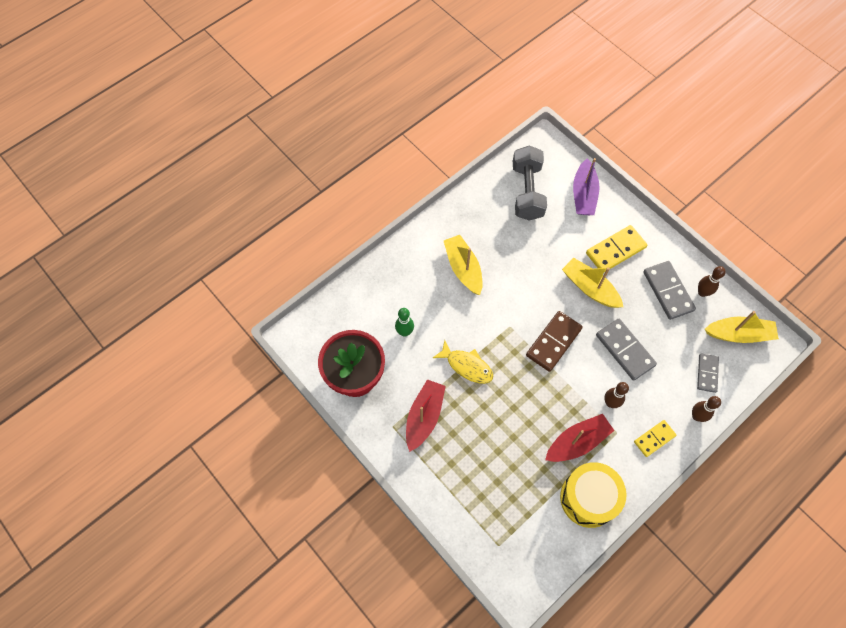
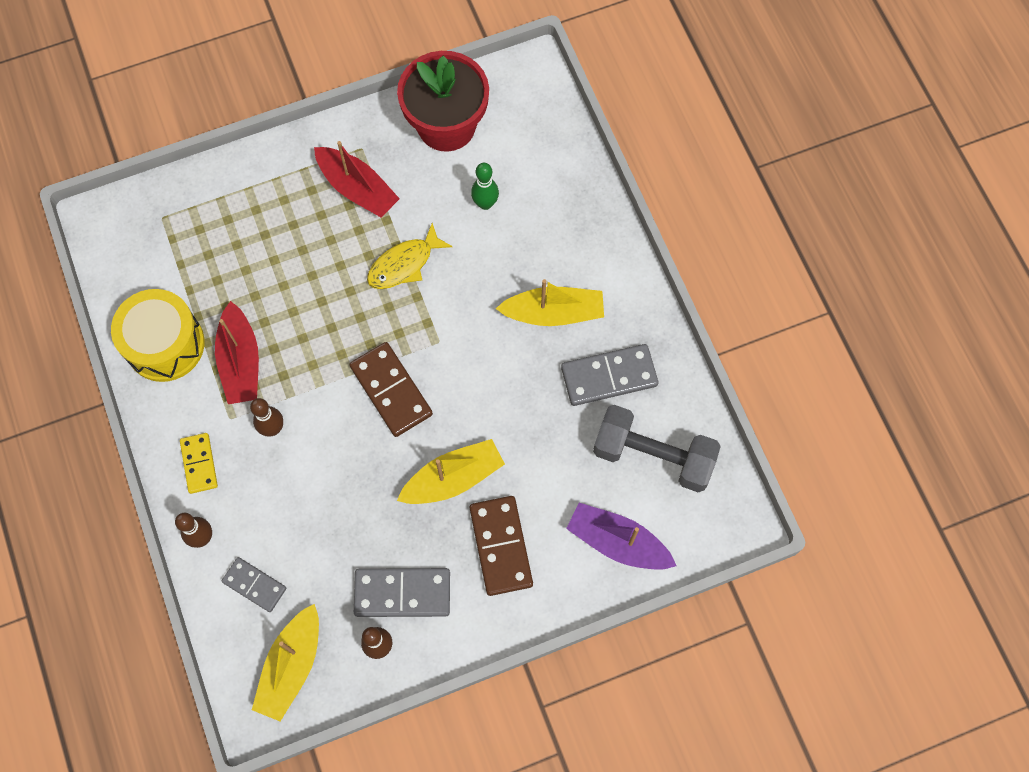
camera: 110 degrees right, 5 degrees up
(615, 250) = (501, 546): yellow domino -> brown domino
(625, 350) = (338, 484): grey domino -> grey domino (609, 377)

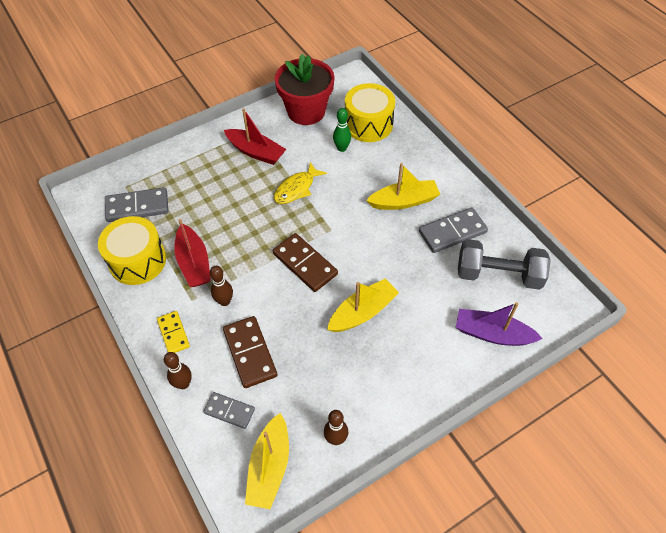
camera: 10 degrees left, 15 degrees down
(402, 593) = (344, 396): grey domino -> grey domino (137, 207)
(501, 546) = (409, 351): brown domino -> brown domino (250, 353)
(535, 166) = (368, 124): none -> yellow drum

